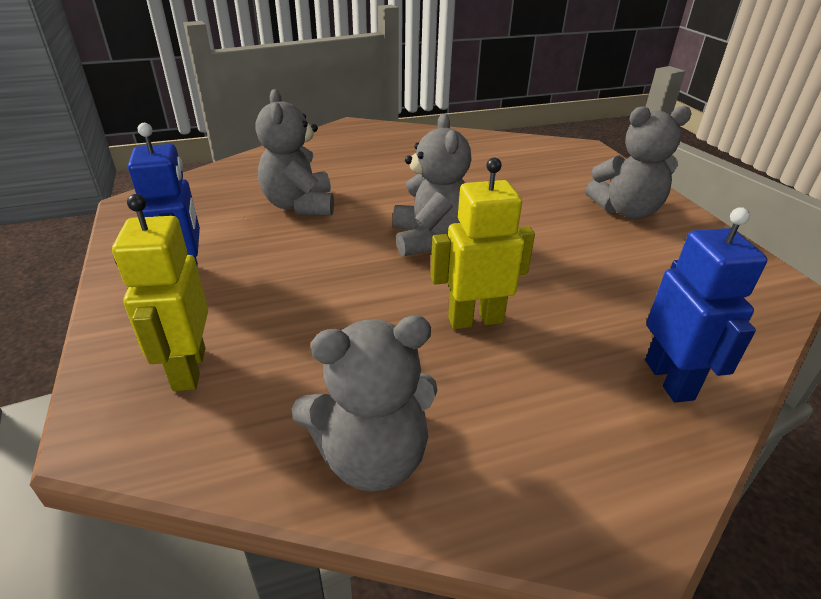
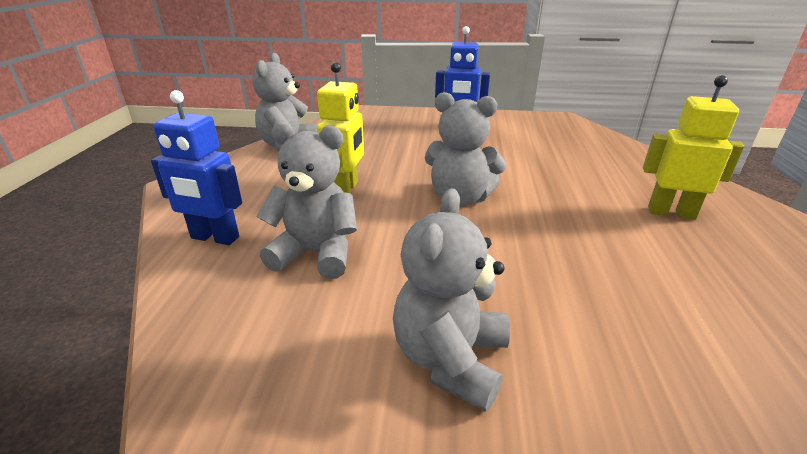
camera: 115 degrees right, 5 degrees down
(188, 369) = (382, 122): yellow robot -> yellow robot (671, 212)
(300, 205) = (542, 160): grey teddy bear -> grey teddy bear (316, 253)

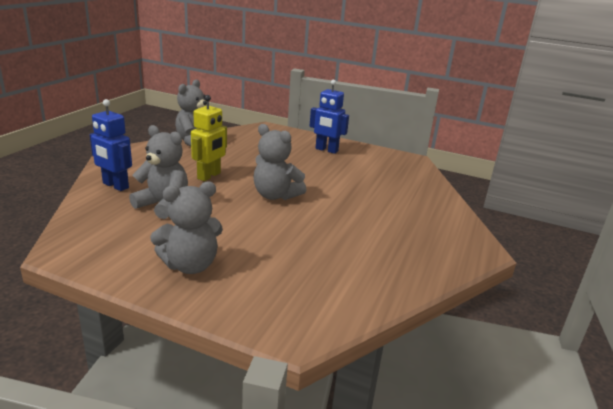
camera: 15 degrees right, 5 degrees down
(450, 359) = (190, 265): grey teddy bear -> grey teddy bear turned 150 degrees counterclockwise
(671, 212) = (408, 233): yellow robot -> none

